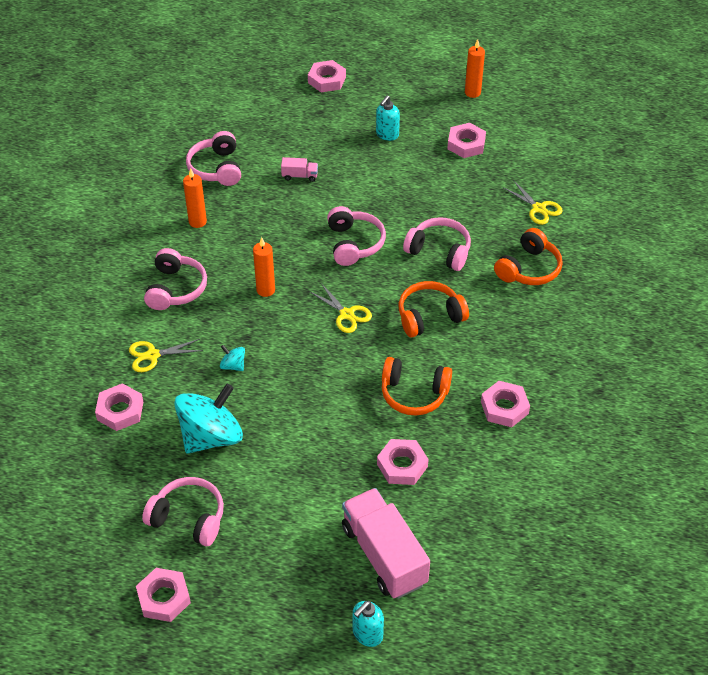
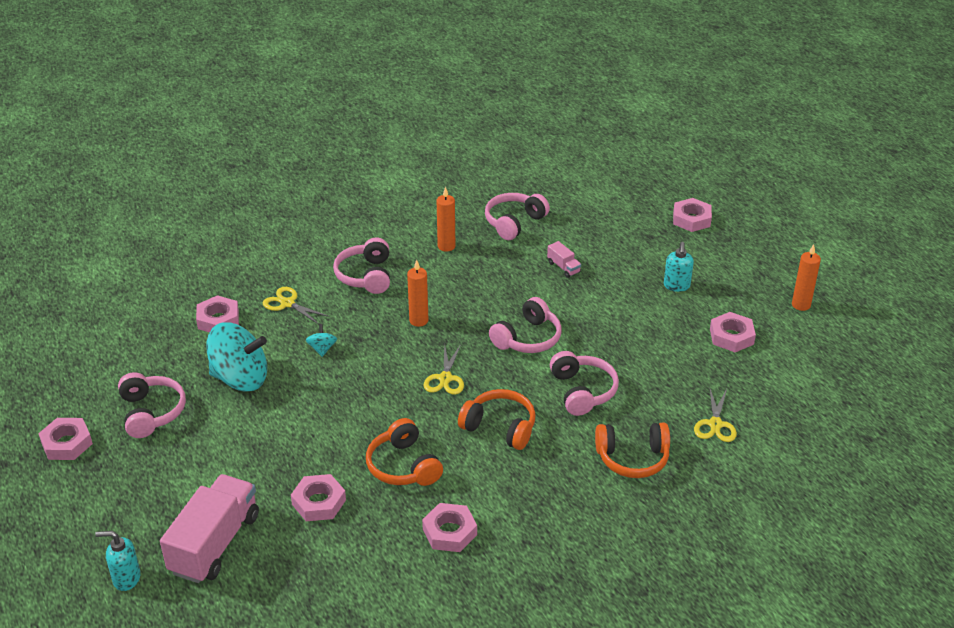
camera: 50 degrees right, 10 degrees down
(176, 288) = (366, 276): pink headphones -> pink headphones turned 120 degrees clockwise
(387, 135) = (676, 286): turquoise soap dispenser -> turquoise soap dispenser turned 75 degrees counterclockwise

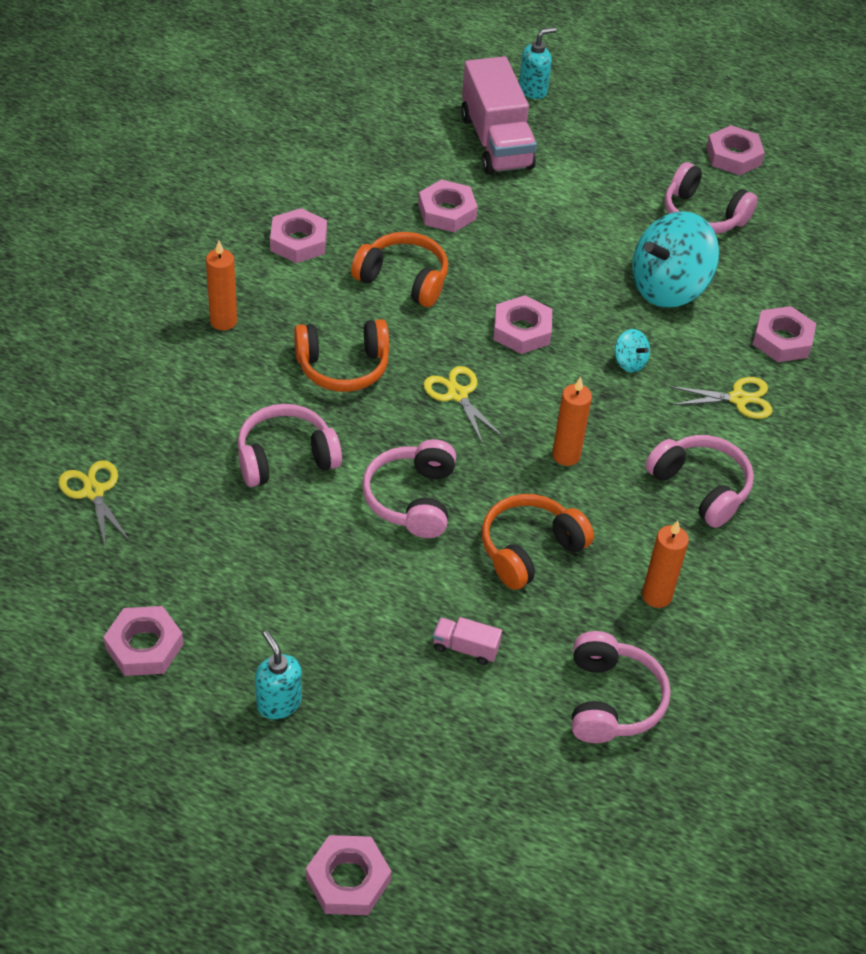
camera: 140 degrees right, 10 degrees up
(364, 396) = (522, 330): none -> pink nut
(582, 391) = (285, 457): pink headphones -> pink headphones turned 120 degrees clockwise
(632, 458) = (167, 401): orange headphones -> orange headphones (529, 549)
(801, 305) = (67, 769): orange candle -> orange candle (223, 321)

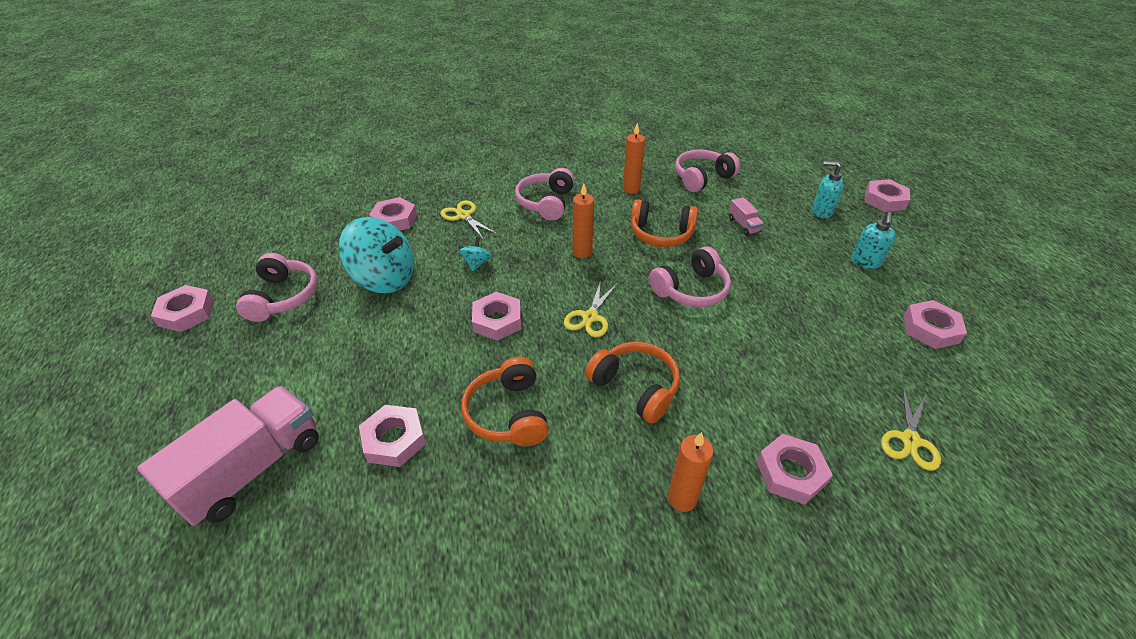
camera: 125 degrees left, 5 degrees down
(285, 457) = (742, 362): pink headphones -> none
(298, 241) = (532, 522): pink nut -> pink nut (790, 472)
(533, 90) = (131, 493): turquoise soap dispenser -> turquoise soap dispenser (821, 211)

